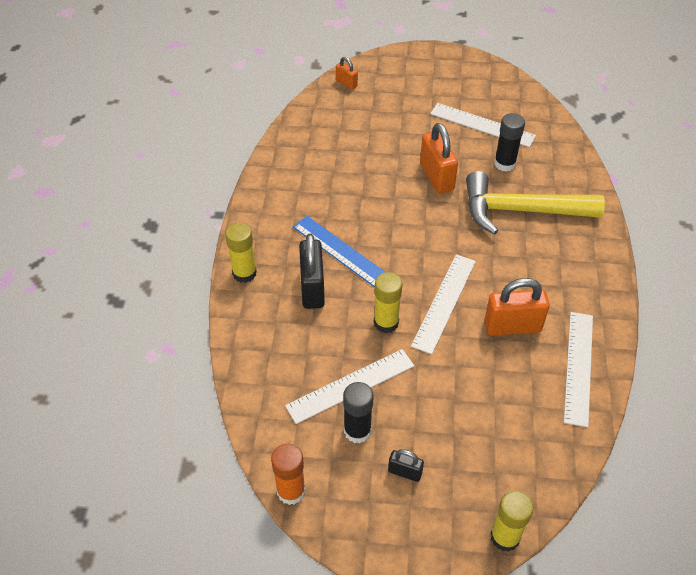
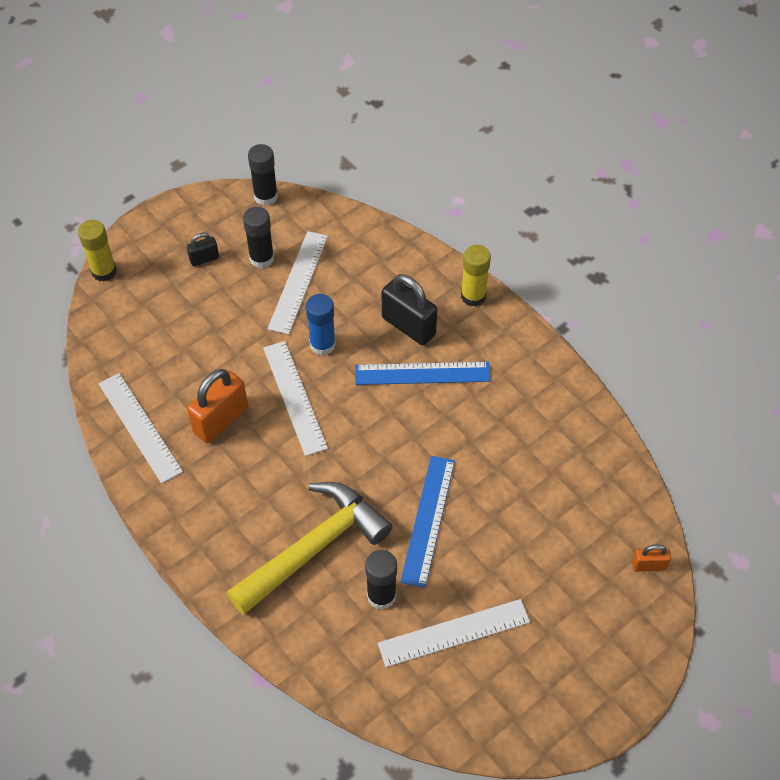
camera: 135 degrees right, 5 degrees up
(291, 491) = (266, 196): orange glue stick -> black glue stick
(386, 322) = (322, 345): yellow glue stick -> blue glue stick
(436, 177) = (428, 520): orange padlock -> blue ruler

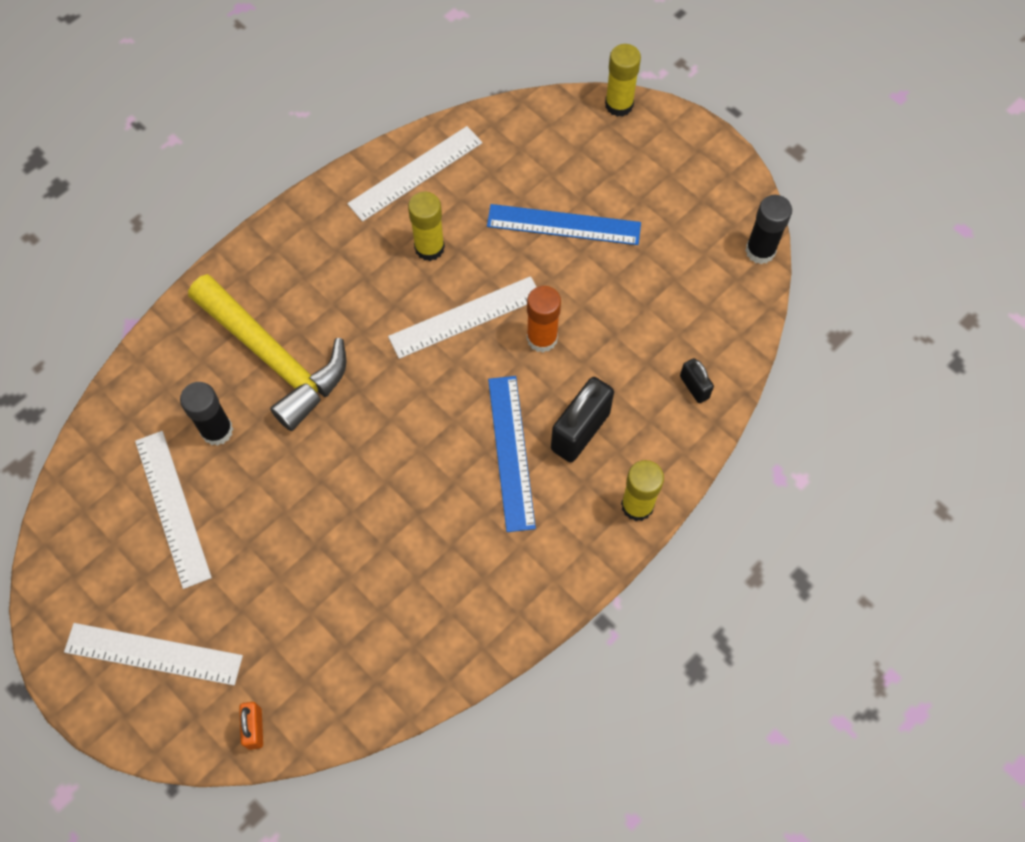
camera: 85 degrees right, 10 degrees up
(204, 259) = (652, 199): black padlock -> black padlock (694, 387)
(221, 420) = (429, 248): orange padlock -> yellow glue stick
(262, 258) = (661, 259): black glue stick -> none
(298, 282) = (632, 302): white ruler -> white ruler (153, 654)
(322, 345) = (542, 338): blue glue stick -> orange glue stick
(428, 520) = (310, 472): blue ruler -> blue ruler (563, 225)

